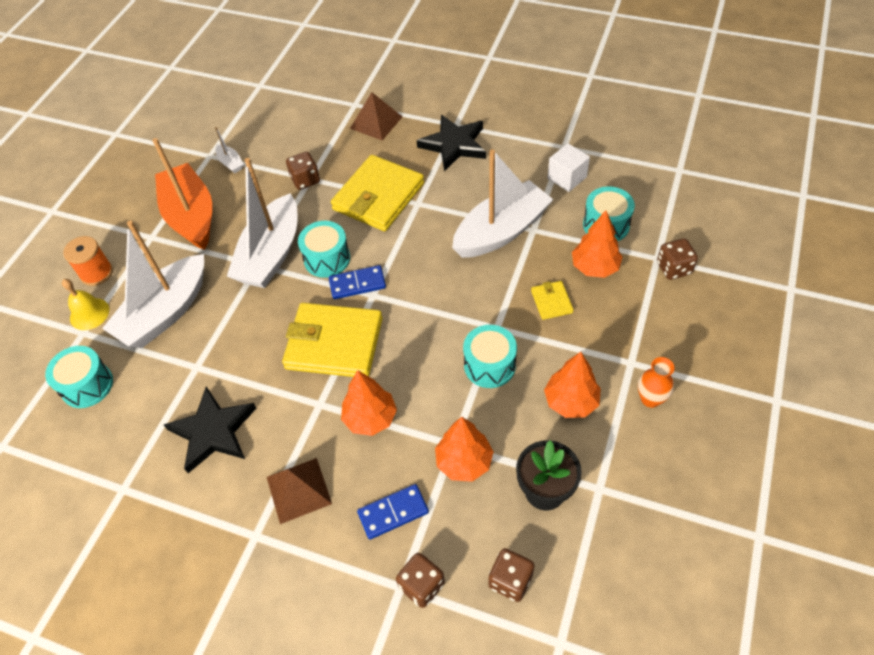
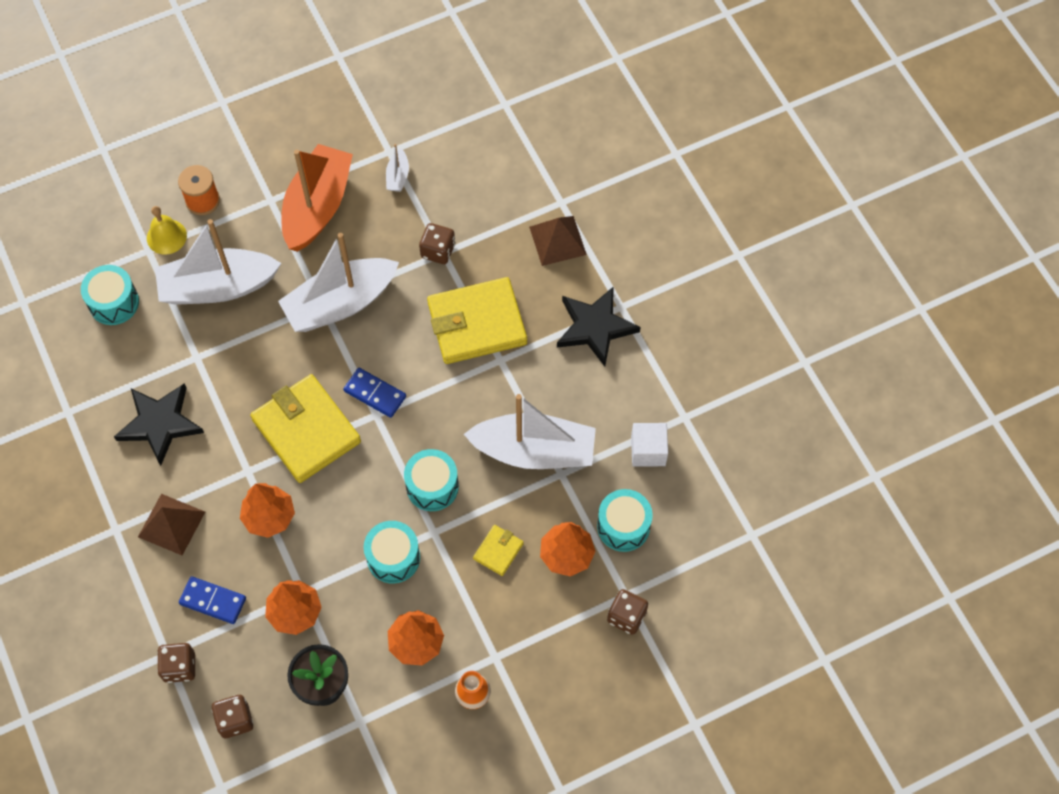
camera: 40 degrees right, 10 degrees up
(327, 259) = (376, 348): turquoise drum -> turquoise drum (432, 486)

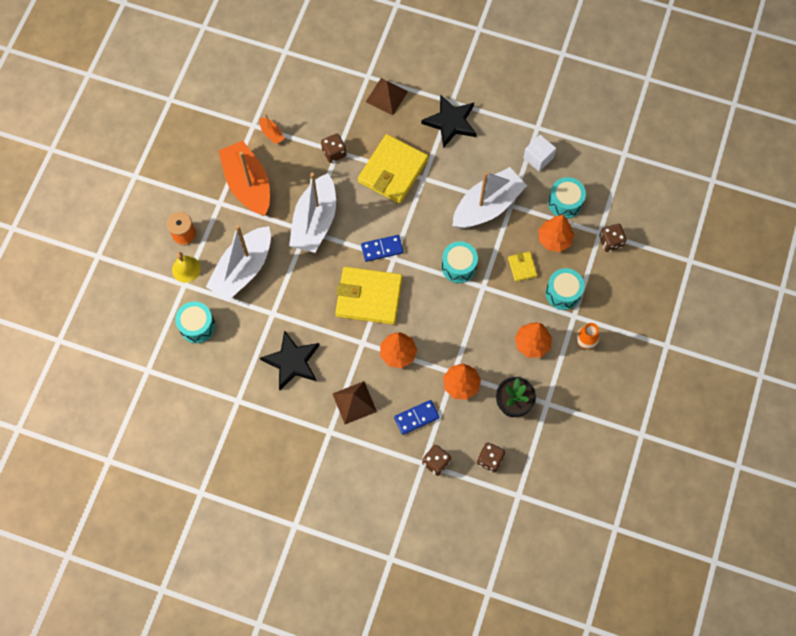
camera: 45 degrees left, 5 degrees up
(393, 557) = (478, 316): turquoise drum -> turquoise drum (563, 293)
(398, 176) = (272, 134): white boat -> orange boat

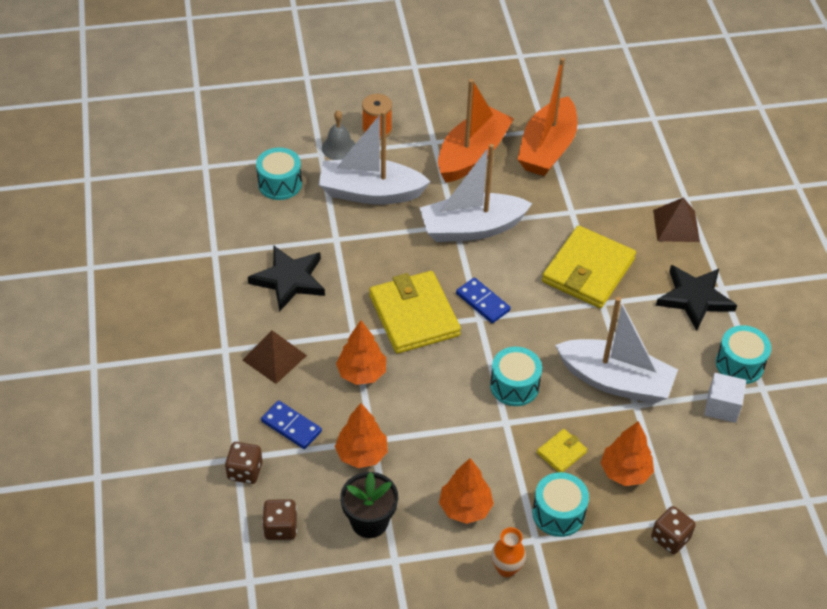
camera: 60 degrees right, 20 degrees down
(186, 269) = (339, 147): yellow bell -> grey bell
(272, 134) = (547, 148): orange boat -> orange boat, size x2.45
(334, 153) = (567, 209): brown dice -> none
(393, 171) = (588, 271): yellow wallet -> yellow wallet turned 60 degrees counterclockwise
(565, 203) = (684, 462): turquoise drum -> turquoise drum (739, 364)

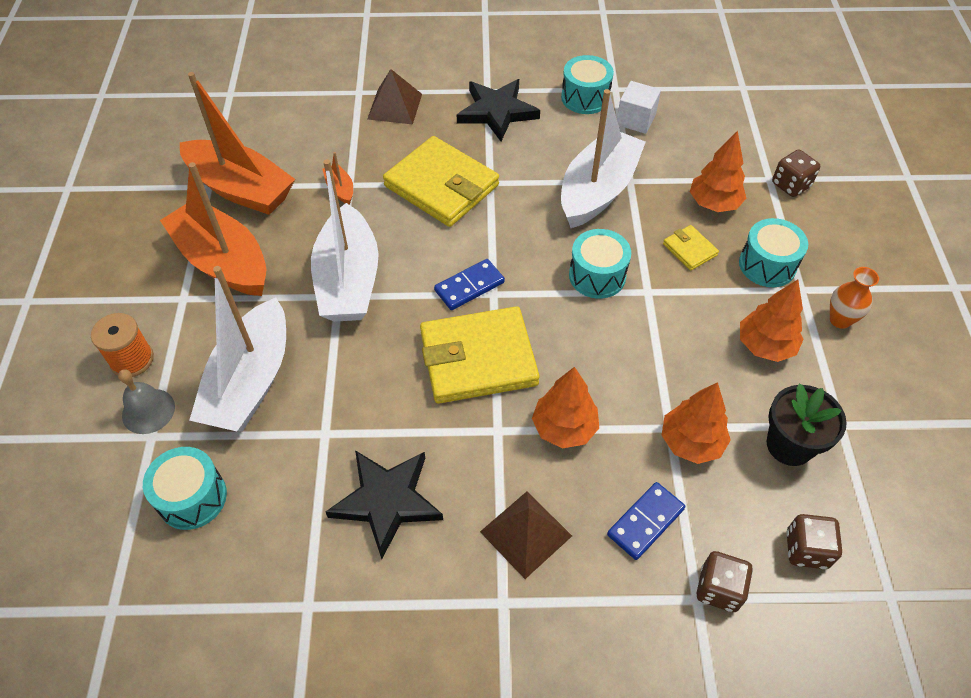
camera: 80 degrees left, 5 degrees up
(564, 207) = (340, 189): none -> orange boat

